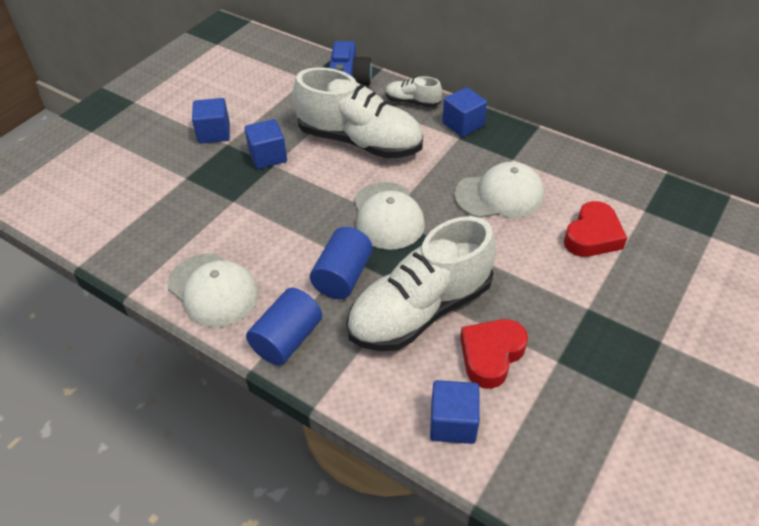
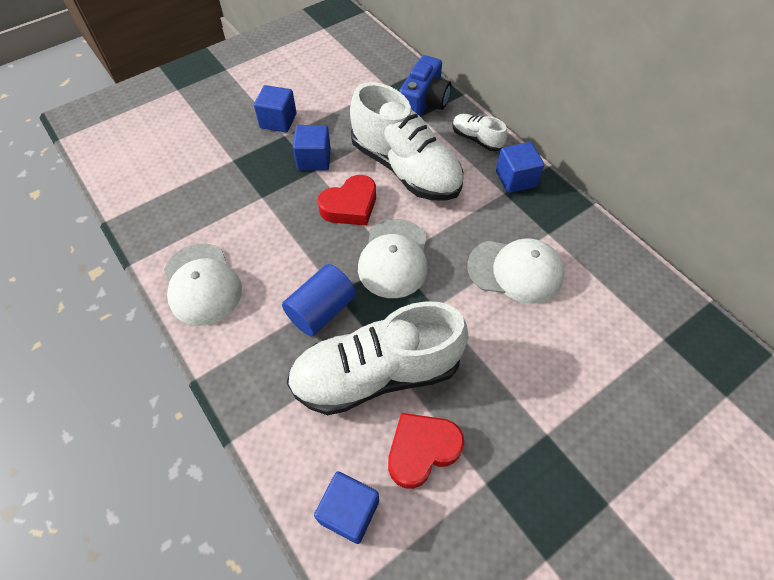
camera: 20 degrees right, 10 degrees up
(287, 339) = (241, 359): blue cylinder -> none
(592, 236) = (591, 350): red heart -> red heart (350, 206)

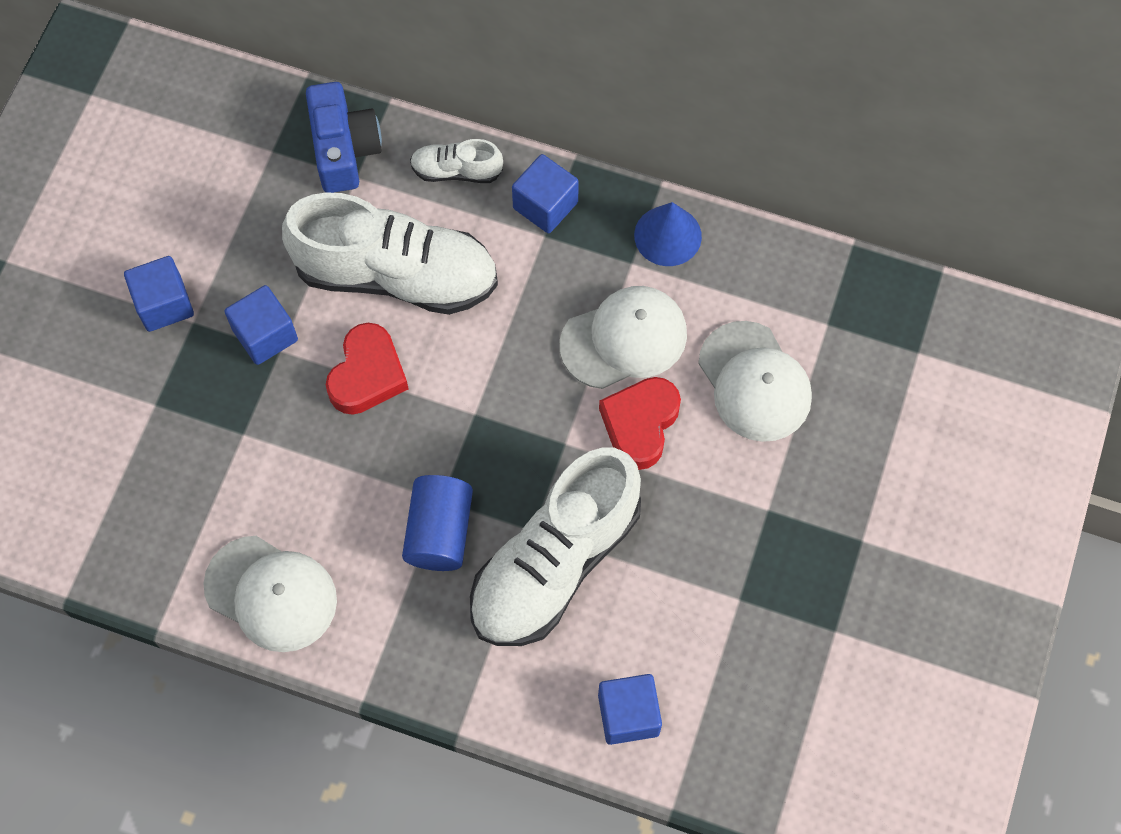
camera: 35 degrees left, 10 degrees up
(394, 258) = (474, 412): white cap -> white cap (754, 382)
(421, 450) = (657, 610): red heart -> red heart (640, 424)
(581, 231) = (667, 235): none -> blue cone

